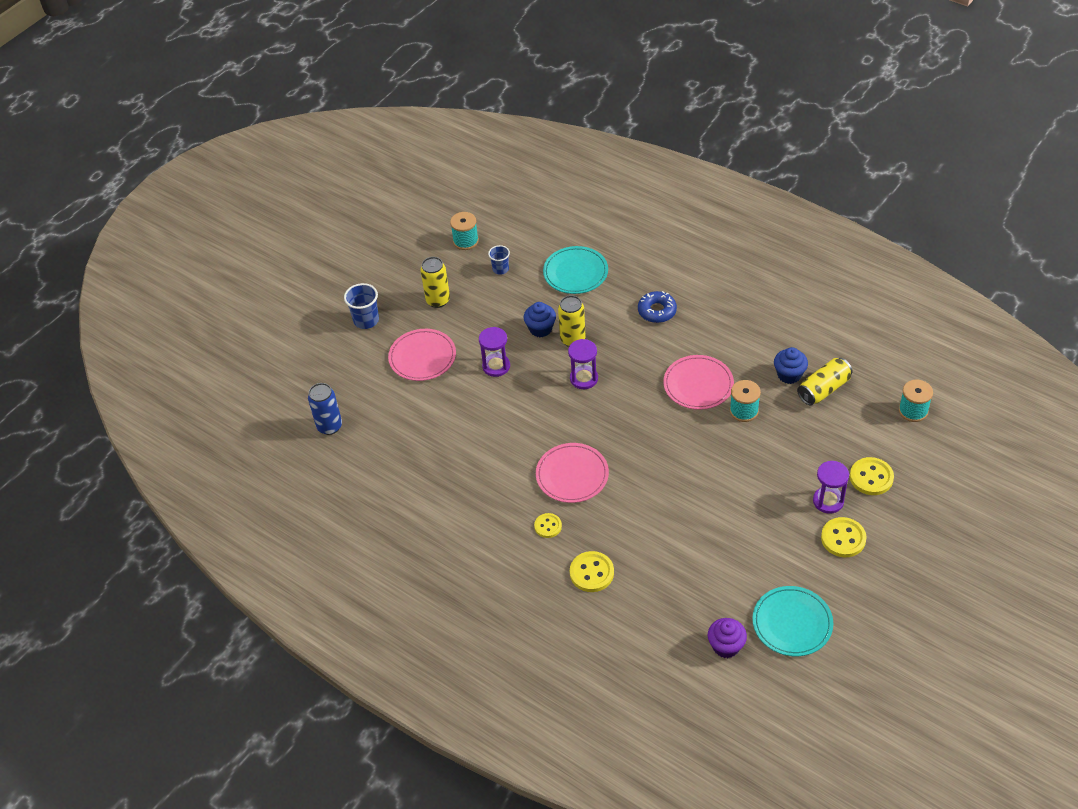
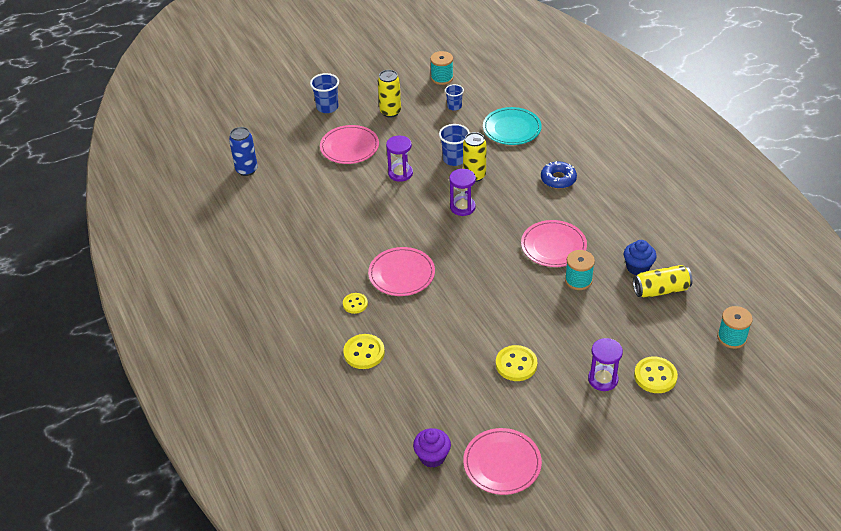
camera: 25 degrees right, 5 degrees down
(540, 329) = (454, 159): blue cupcake -> blue cup
(792, 623) = (502, 463): turquoise plate -> pink plate
(843, 538) = (595, 415): yellow button -> yellow button (516, 364)

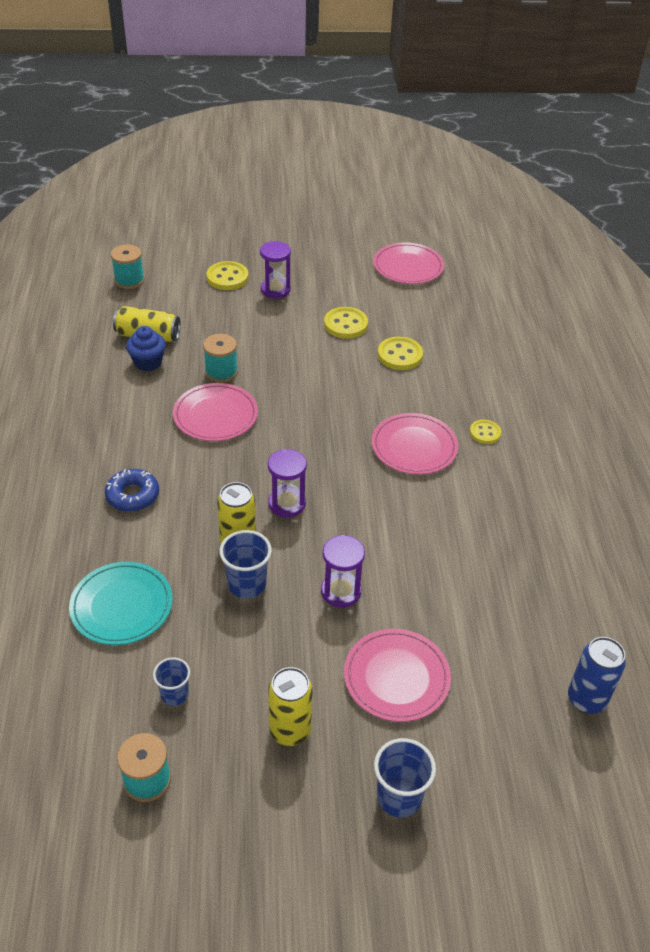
camera: 160 degrees left, 0 degrees up
(364, 353) = (494, 382): yellow button -> yellow button (400, 355)
(432, 457) = (465, 288): purple cupcake -> none

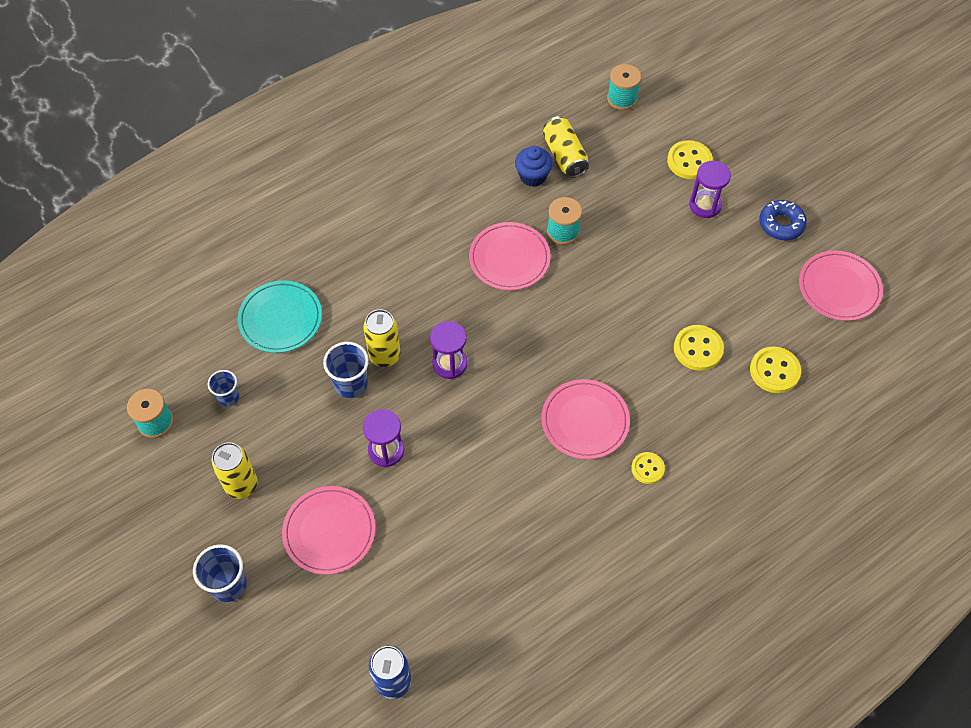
camera: 60 degrees right, 15 degrees up
(132, 495) = (384, 259): blue donut -> blue donut (781, 224)
(345, 324) = (704, 284): yellow button -> yellow button (774, 371)

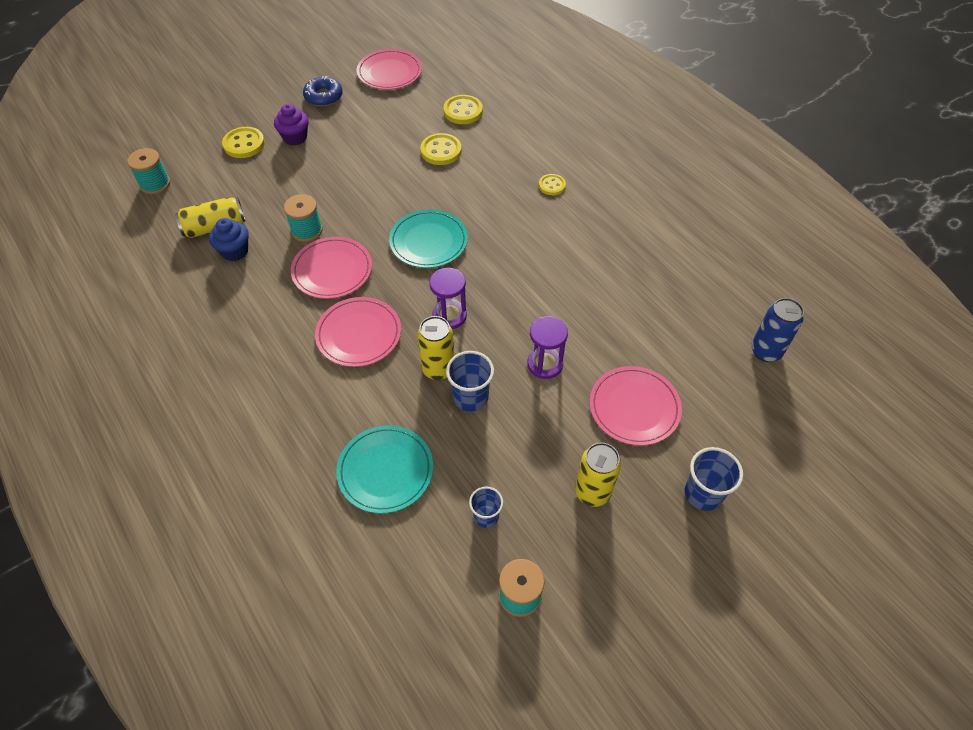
camera: 90 degrees left, 5 degrees down
(551, 341) = (428, 241): none -> turquoise plate
(585, 421) = (509, 221): pink plate -> pink plate (359, 334)
(705, 205) = (295, 137): purple hourglass -> purple cupcake

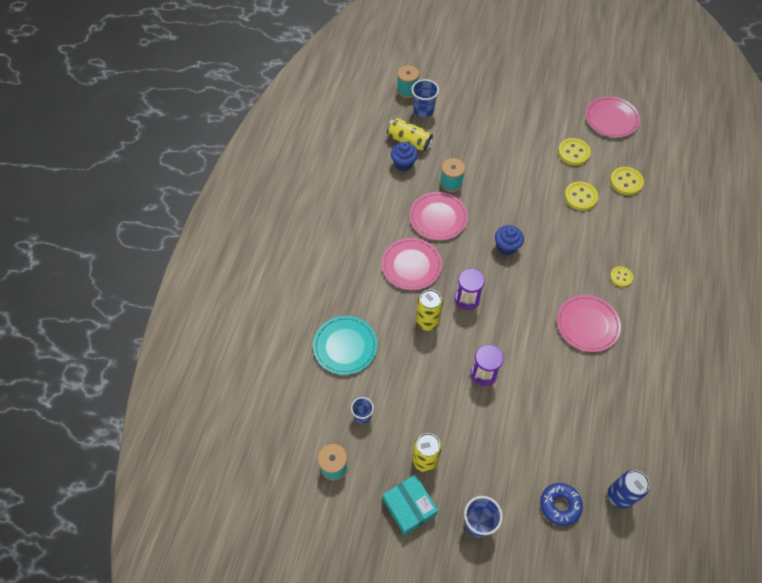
camera: 50 degrees right, 5 degrees up
(244, 144) = (476, 101): yellow button -> yellow button (573, 153)
(295, 137) = (507, 120): purple cupcake -> none
(323, 96) = (553, 105): blue donut -> blue donut (560, 505)
(428, 241) = (506, 247): turquoise plate -> blue cupcake
(470, 397) = (425, 352): blue cup -> blue cup (423, 110)
(633, 549) = (409, 507): none -> turquoise box
(634, 407) = (501, 444): pink plate -> pink plate (587, 324)

